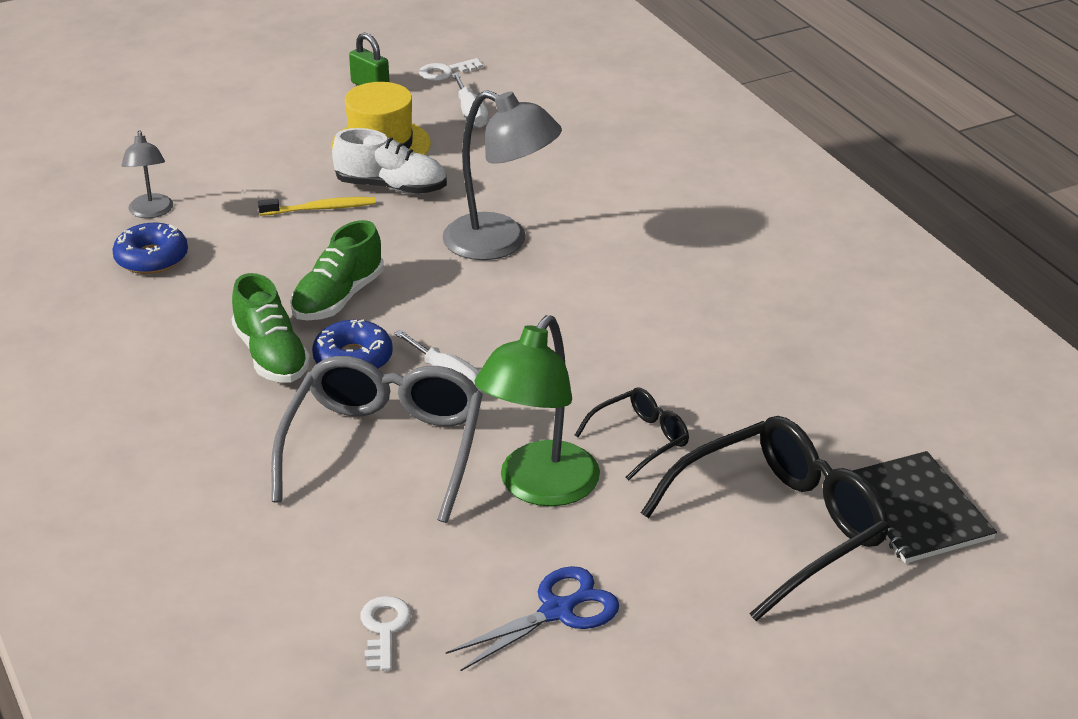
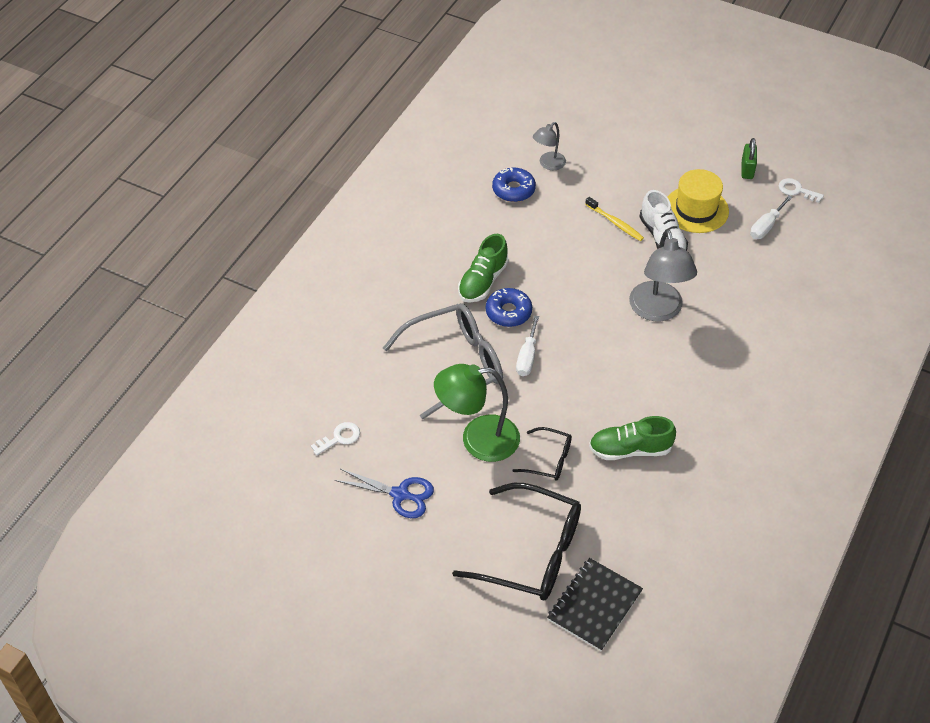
camera: 55 degrees right, 15 degrees up
(338, 298) = (549, 277): green shoe -> green shoe (630, 449)

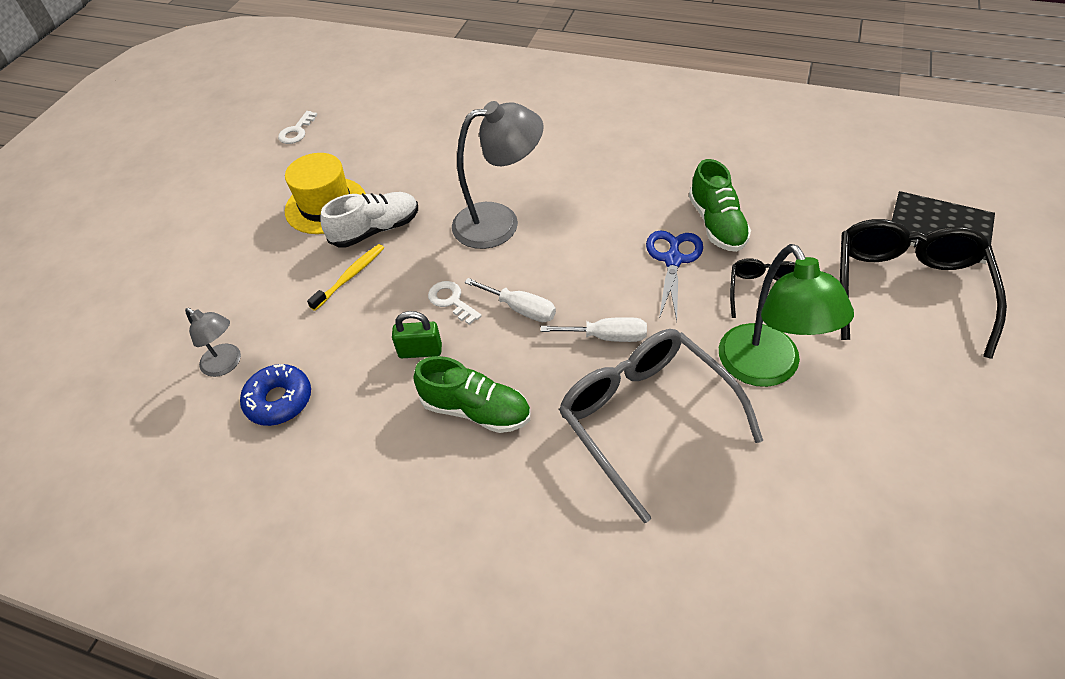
camera: 95 degrees left, 0 degrees up
(339, 438) = (844, 552): white key -> white key (451, 301)
(400, 494) = (902, 445): blue scissors -> blue scissors (673, 260)
(508, 312) = (531, 369): blue donut -> none
(747, 170) = (259, 170): green padlock -> green padlock (420, 351)
(766, 226) = (354, 149): white screwdriver -> white screwdriver (521, 309)

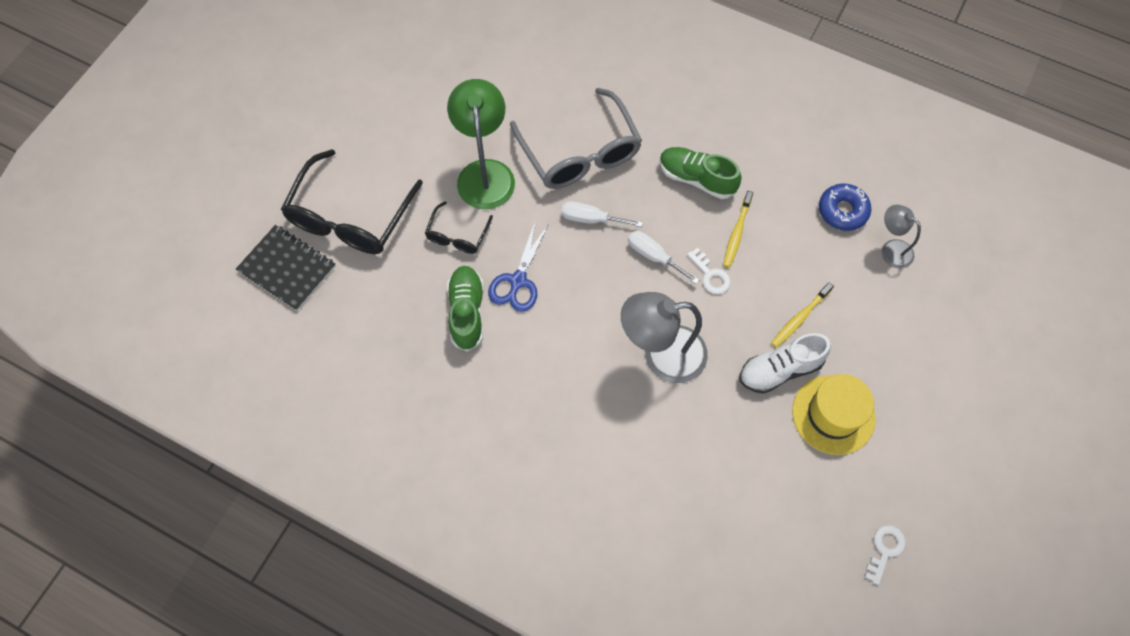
camera: 175 degrees left, 15 degrees up
(420, 351) = (736, 233): green padlock -> yellow toothbrush

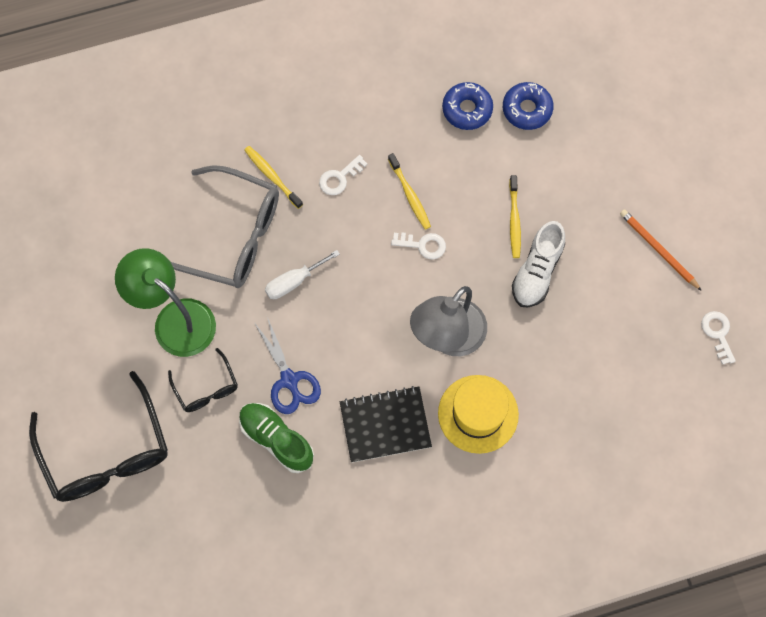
camera: 45 degrees left, 5 degrees up
(287, 269) = (101, 539): black notebook -> black notebook (385, 425)
(649, 138) = (272, 176): none -> yellow toothbrush
(654, 256) = (369, 268): white screwdriver -> none
(696, 178) = (339, 178): green shoe -> white key
(833, 414) = (601, 270): yellow hat -> yellow hat (478, 414)
(891, 249) = (527, 109): grey lamp -> blue donut
(897, 441) = (658, 250): none -> orange pencil

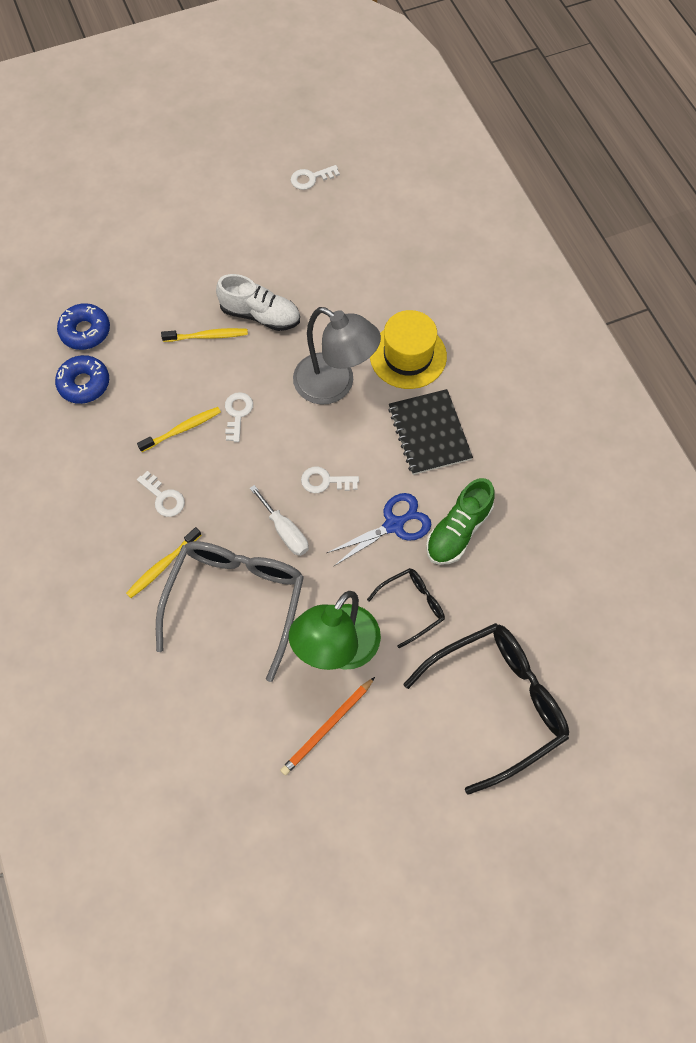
camera: 95 degrees left, 5 degrees down
(342, 321) = (325, 481): none -> white key
(658, 250) = (233, 222): orange pencil -> orange pencil (328, 727)

